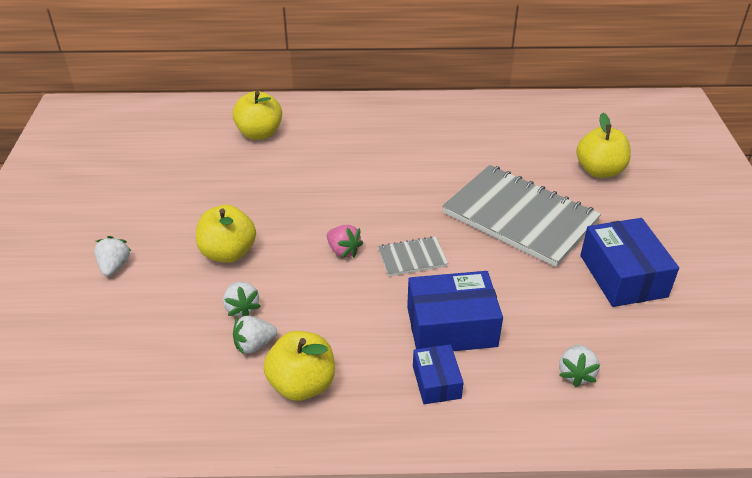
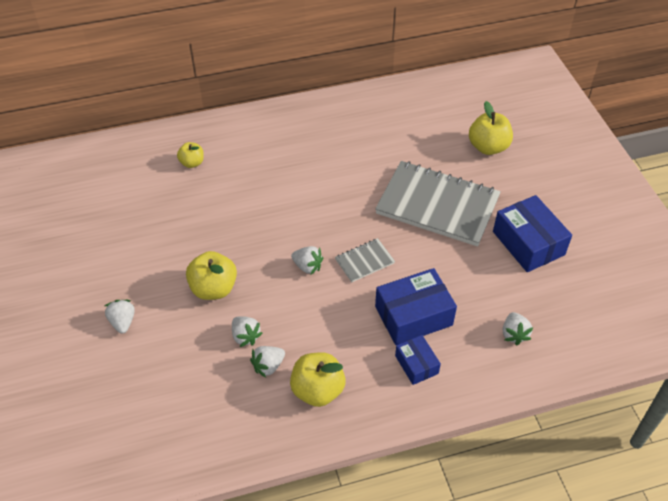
camera: 15 degrees left, 10 degrees up
(259, 133) = (192, 163): yellow apple -> yellow apple, size x0.60
(343, 251) = (307, 266): pink strawberry -> white strawberry

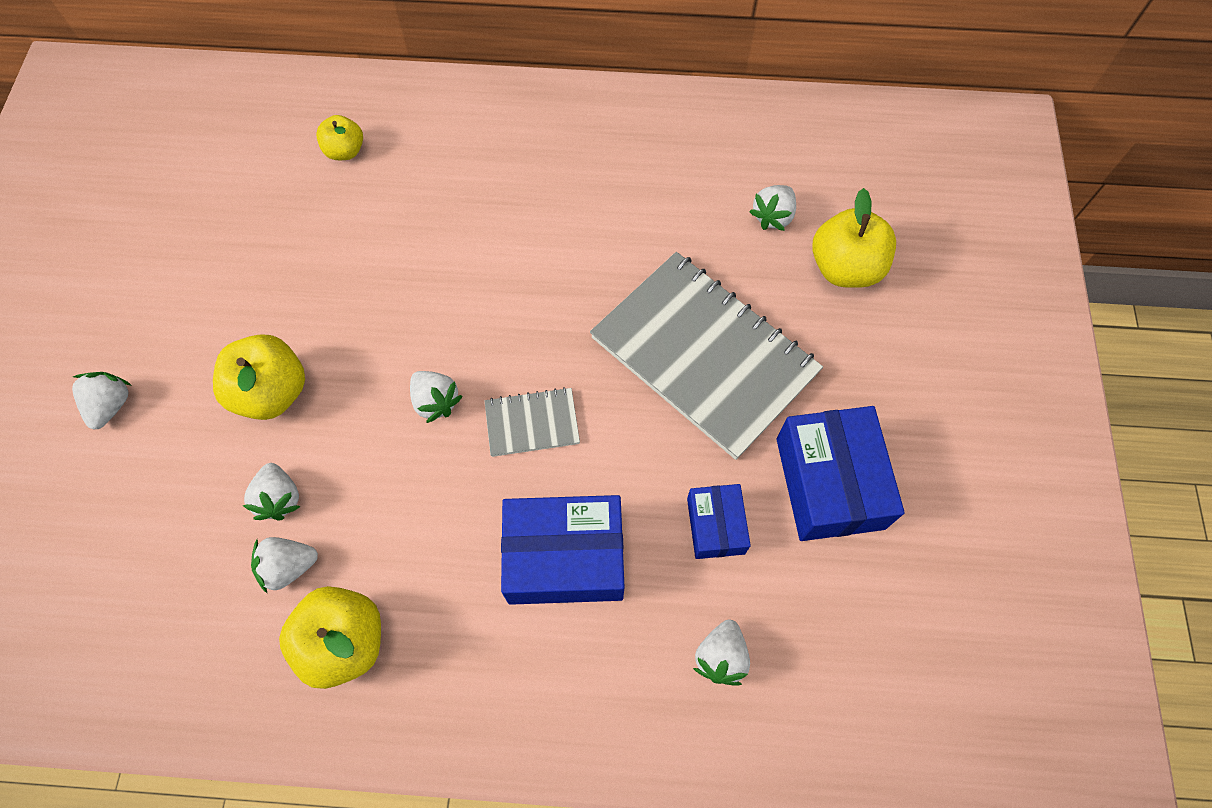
camera: 20 degrees right, 15 degrees up
(416, 364) = (526, 654): blue box -> blue box (715, 526)
(440, 134) = (773, 216): none -> white strawberry

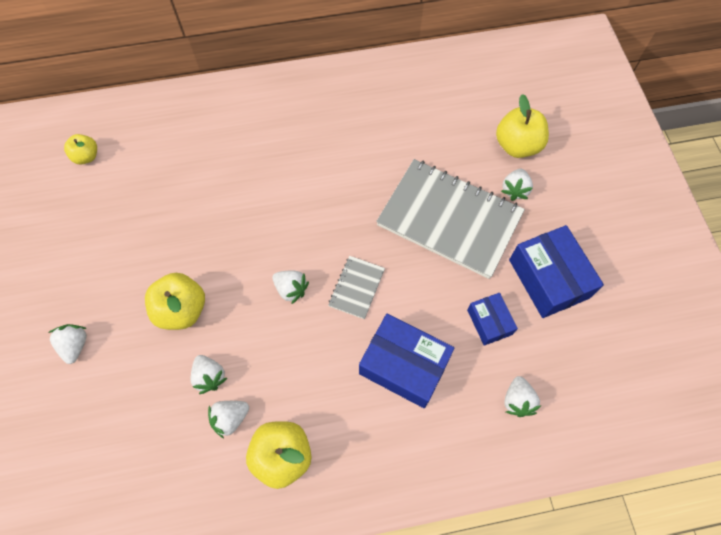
camera: 15 degrees left, 0 degrees up
(345, 151) = (178, 142): yellow apple -> yellow apple (87, 156)
(532, 423) = (357, 288): grey notebook -> grey notebook turned 45 degrees counterclockwise
(565, 557) = (404, 365): blue box -> blue box turned 45 degrees clockwise
(773, 216) = (464, 124): white strawberry -> white strawberry (514, 190)

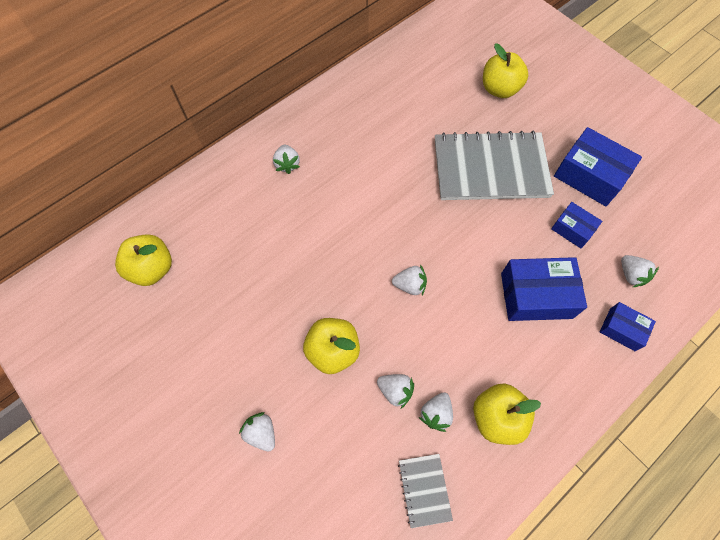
camera: 30 degrees left, 0 degrees up
(87, 156) = (152, 269): yellow apple -> yellow apple, size x1.66
(357, 288) = (459, 256): grey notebook -> grey notebook (424, 490)
(467, 447) = (622, 329): none -> blue box
(514, 190) = (521, 123): white strawberry -> white strawberry (287, 164)

